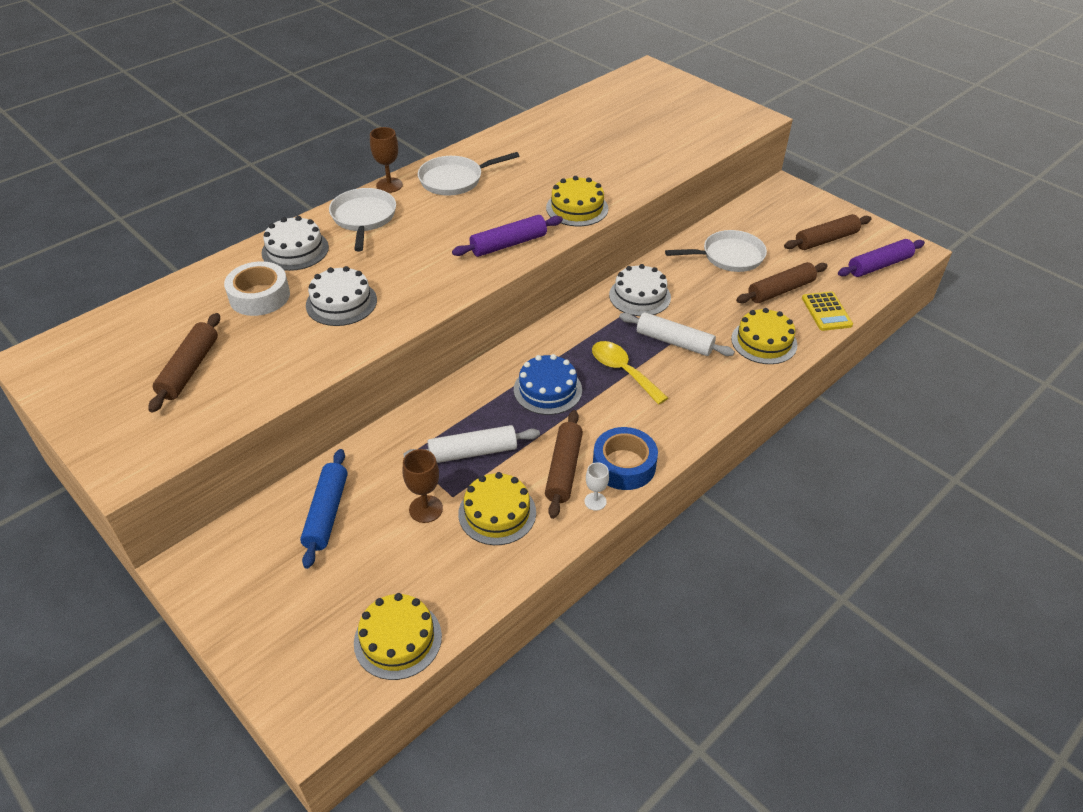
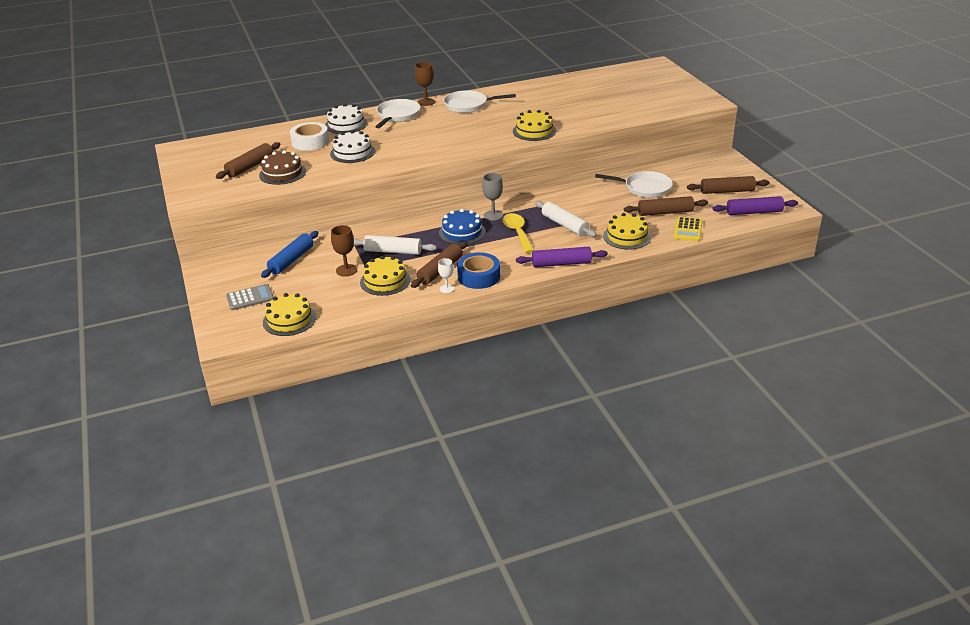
camera: 25 degrees right, 10 degrees down
(254, 370) = (282, 173): none -> brown cake
(304, 613) = (250, 298): none -> grey calculator
(508, 244) = (474, 142): purple rolling pin -> purple rolling pin (561, 263)
(570, 348) = (493, 215): none -> grey goblet
(640, 296) = (562, 198): white cake -> none

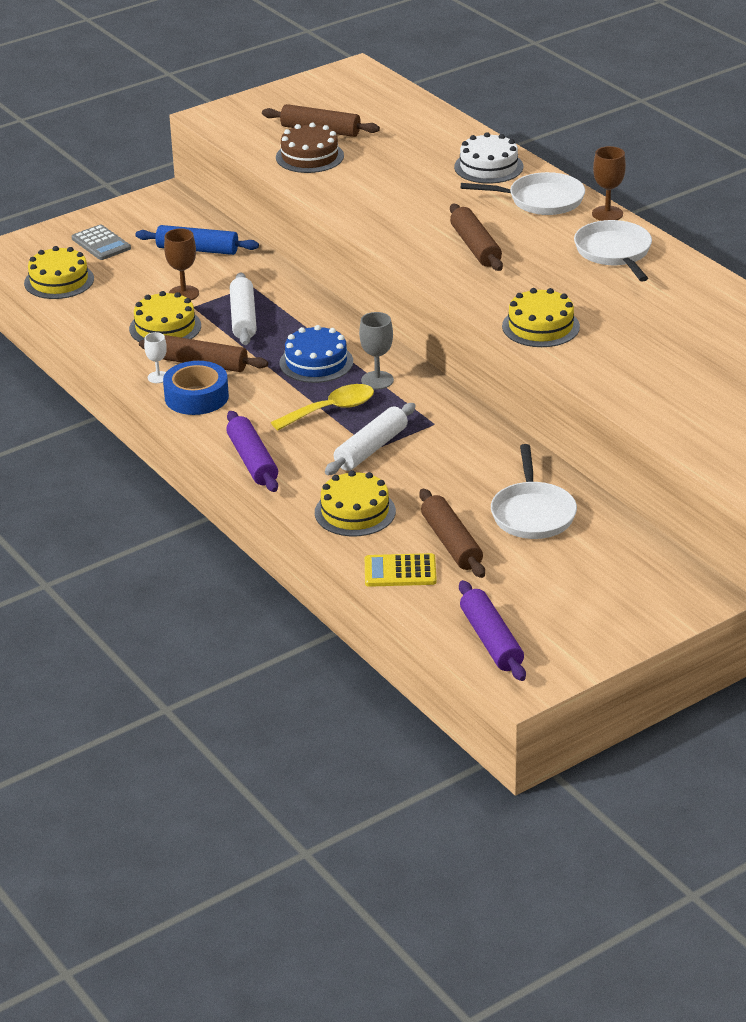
camera: 75 degrees right, 0 degrees up
(310, 142) = (415, 153): white tape -> none
(352, 152) = (395, 192): white cake -> none
(727, 191) = (560, 605): brown rolling pin -> brown rolling pin (475, 247)

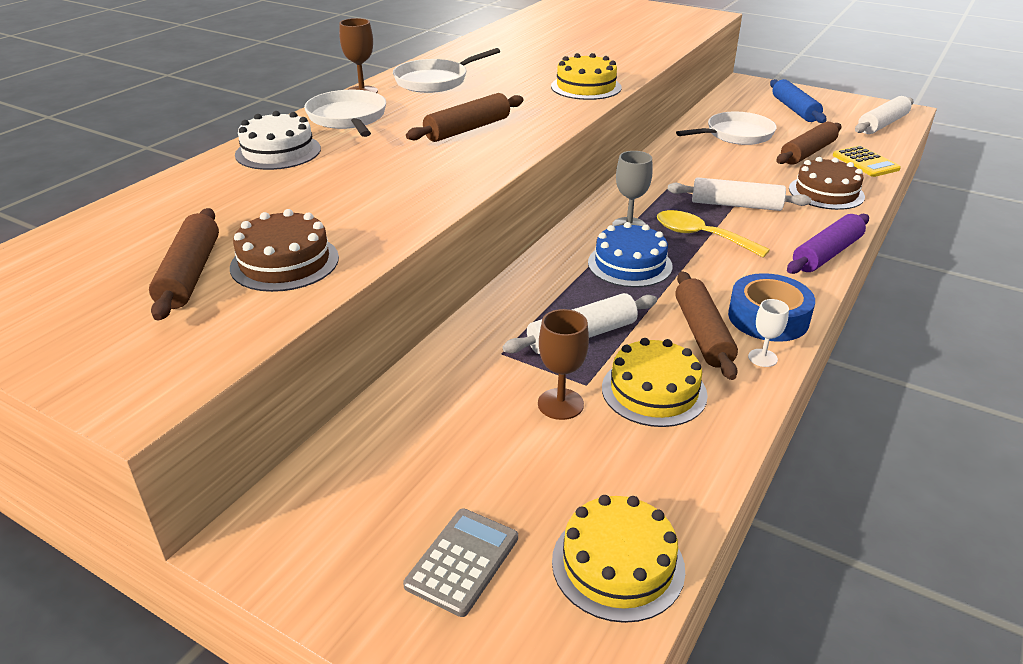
camera: 115 degrees left, 0 degrees up
(197, 249) = (429, 433): blue rolling pin -> blue rolling pin (794, 109)
(355, 512) = (826, 192): yellow cake -> brown cake
(491, 640) = (882, 124): purple rolling pin -> white rolling pin

